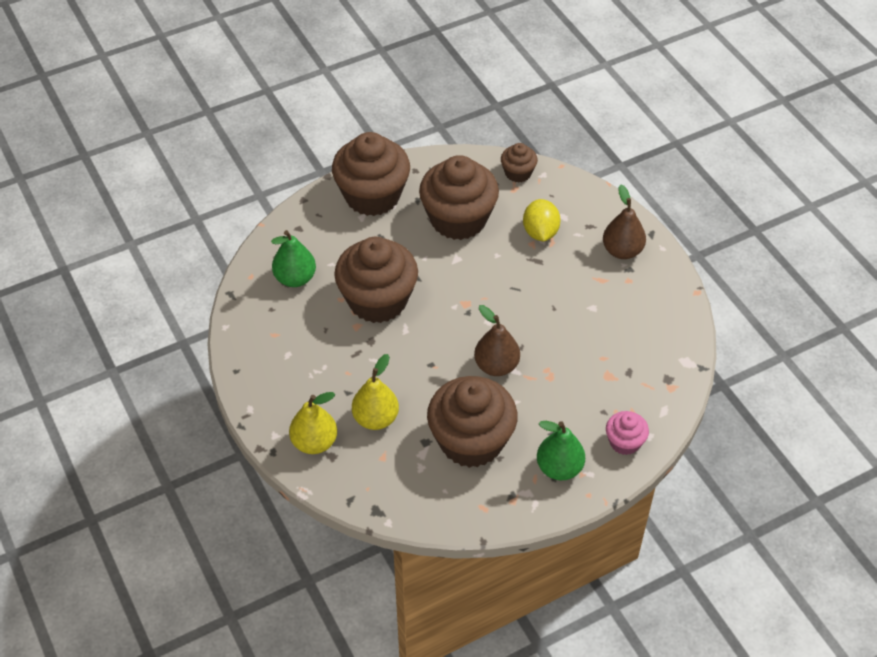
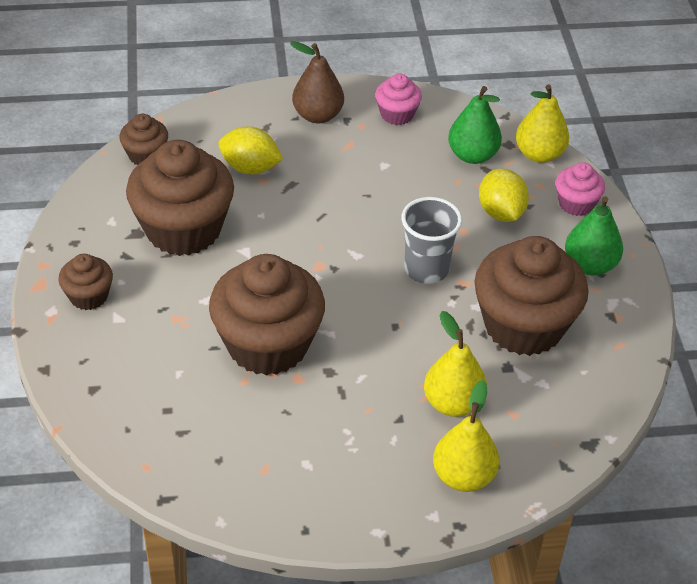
camera: 70 degrees left, 5 degrees down
(295, 278) = (181, 418): green pear -> green pear (472, 155)
(372, 196) = (88, 296): brown cupcake -> brown cupcake, size x0.48
(496, 366) = (426, 269): brown pear -> grey cup
(584, 395) = (501, 212): none -> yellow lemon
(655, 297) = (397, 114): none -> pink cupcake
(668, 402) = (539, 154): none -> yellow pear

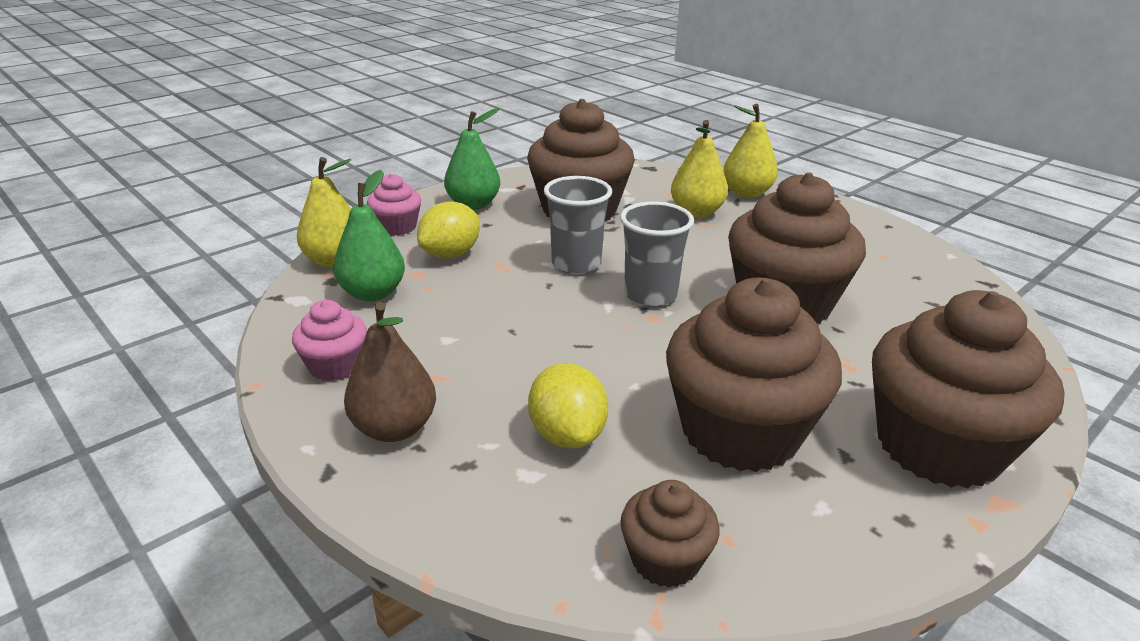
camera: 125 degrees left, 15 degrees down
(88, 296) = (938, 446): brown cupcake -> brown cupcake, size x2.07
(346, 281) = (650, 295): none -> grey cup

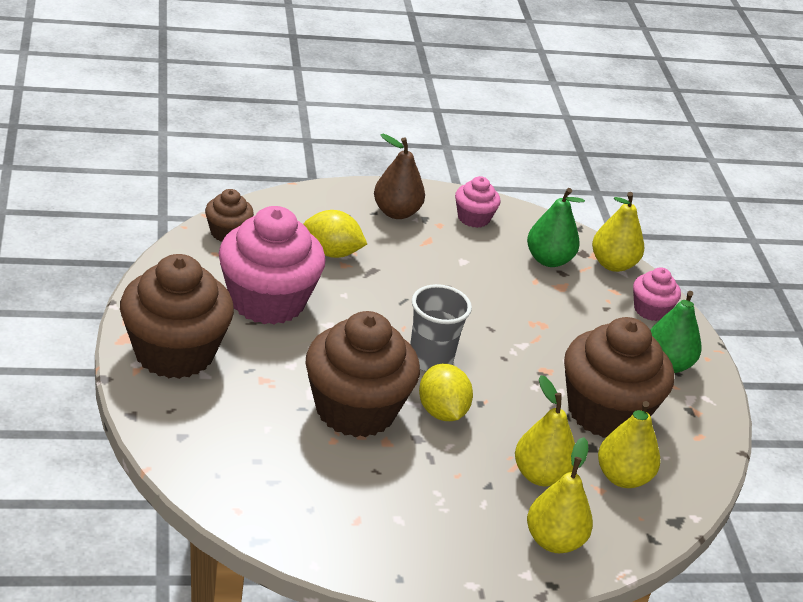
camera: 120 degrees right, 5 degrees up
(451, 254) = (578, 312): yellow lemon -> yellow lemon (441, 412)
(576, 264) = (508, 355): grey cup -> none
(641, 189) = (622, 477): none -> yellow pear
(740, 432) = (267, 301): brown cupcake -> pink cupcake

